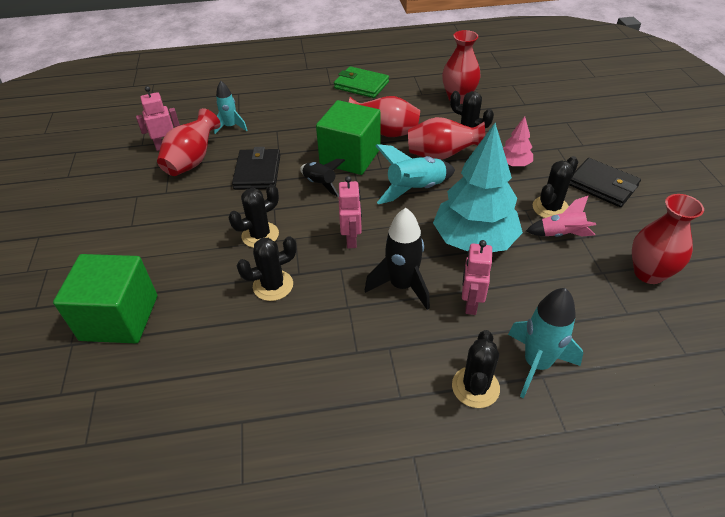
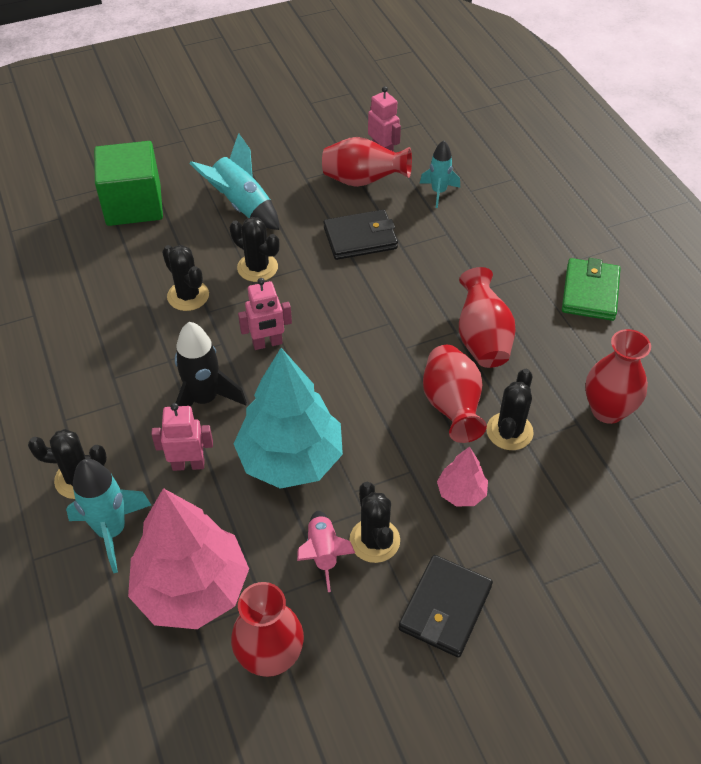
camera: 75 degrees right, 5 degrees up
(320, 184) = (355, 296): black rocket -> none
(350, 157) = (417, 313): green cube -> none
(415, 189) = (371, 388): turquoise rocket -> turquoise rocket (241, 206)
(550, 208) = (374, 540): black cactus -> black cactus turned 45 degrees clockwise
(594, 313) = (192, 589): none -> pink tree

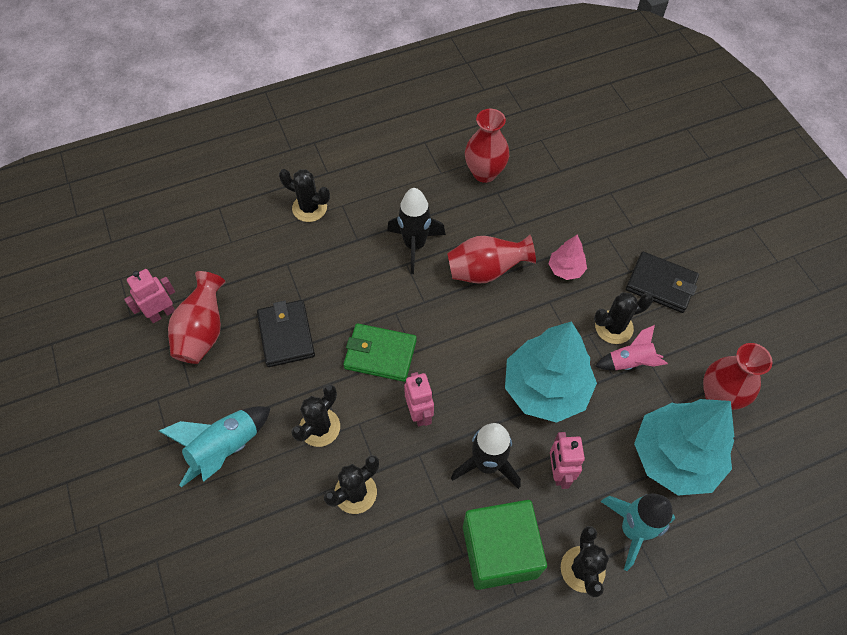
camera: 90 degrees left, 10 degrees up
(133, 205) = (208, 570): green cube -> green cube (499, 551)
(192, 589) = (675, 457): pink tree -> turquoise tree
(438, 192) = (229, 267): turquoise rocket -> none
(482, 339) = (415, 245): red vase -> black rocket
(509, 431) = (507, 234): black cactus -> black cactus (309, 208)
(590, 292) = (366, 169): green wallet -> green wallet (380, 354)

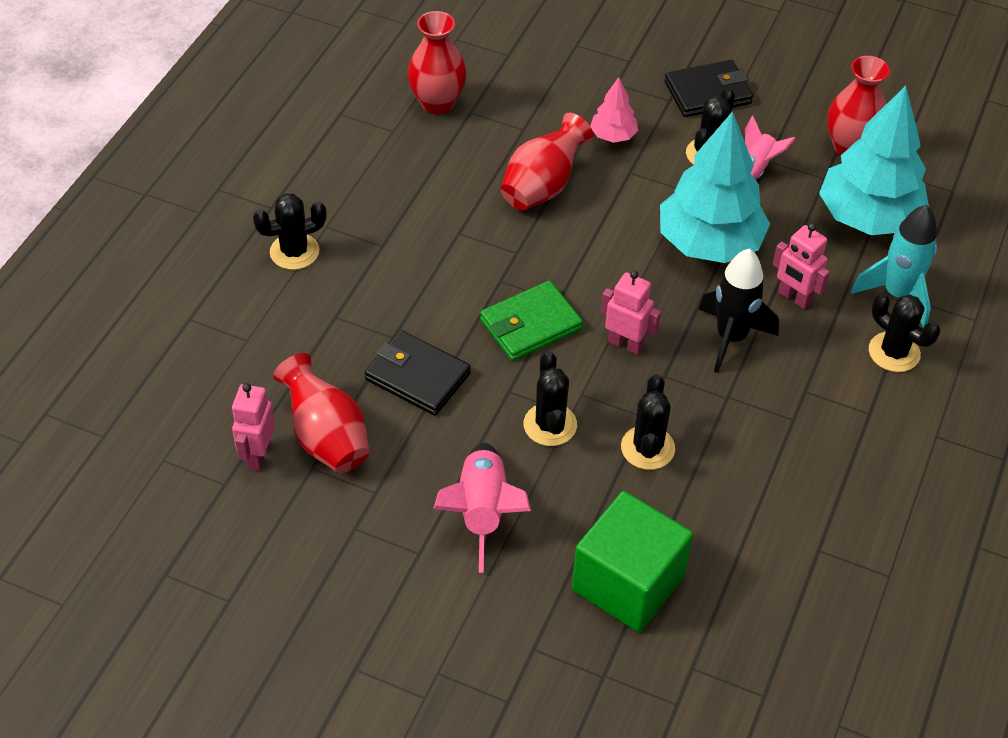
camera: 45 degrees left, 10 degrees down
(225, 449) = (482, 512): turquoise rocket -> pink rocket
(415, 245) = (448, 211): black rocket -> none
(499, 551) = (818, 392): green cube -> green cube (628, 583)

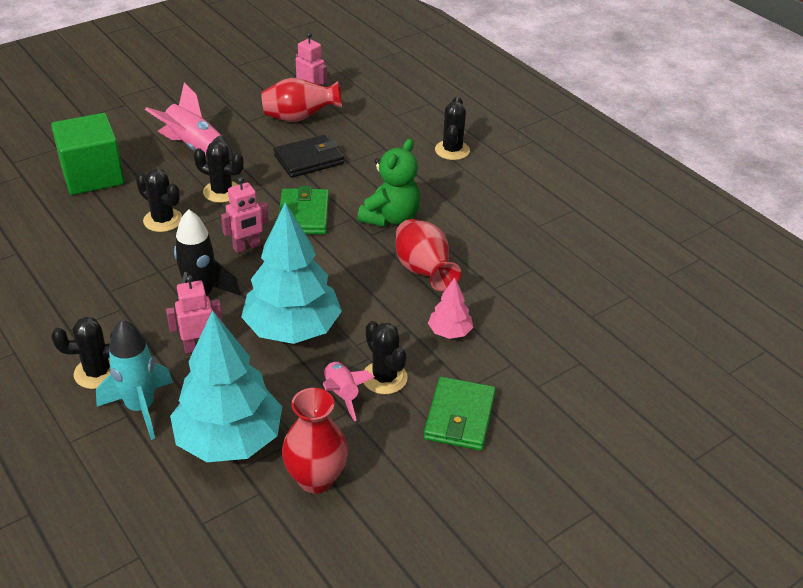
camera: 120 degrees right, 10 degrees down
(437, 103) = (555, 256): red vase -> none
(474, 249) = (390, 218): none -> green teddy bear
(707, 92) = (460, 417): black wallet -> green wallet

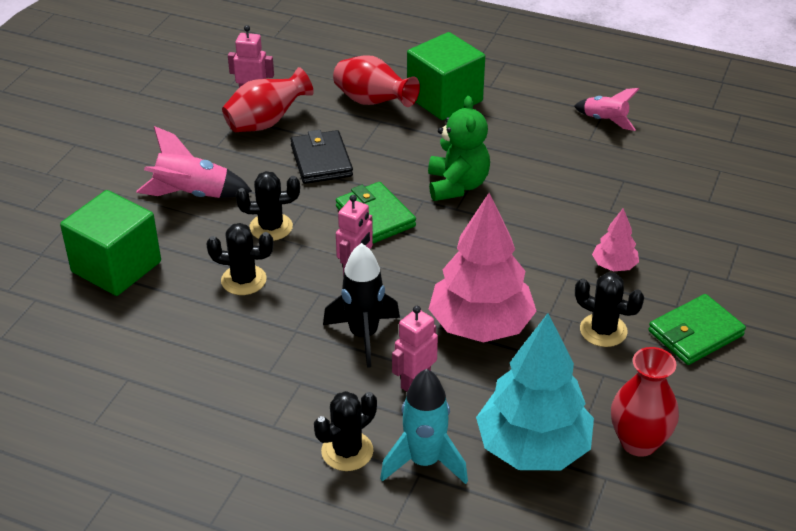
camera: 30 degrees left, 0 degrees up
(292, 329) = (481, 326): turquoise tree -> pink tree
(309, 160) = (321, 161): black wallet -> black wallet turned 45 degrees counterclockwise
(341, 394) = (583, 362): pink rocket -> pink rocket (605, 120)
(424, 271) = (538, 222): red vase -> red vase (373, 102)
(452, 150) = (444, 99): black cactus -> green cube
(460, 417) = (695, 333): green wallet -> green wallet turned 75 degrees clockwise

